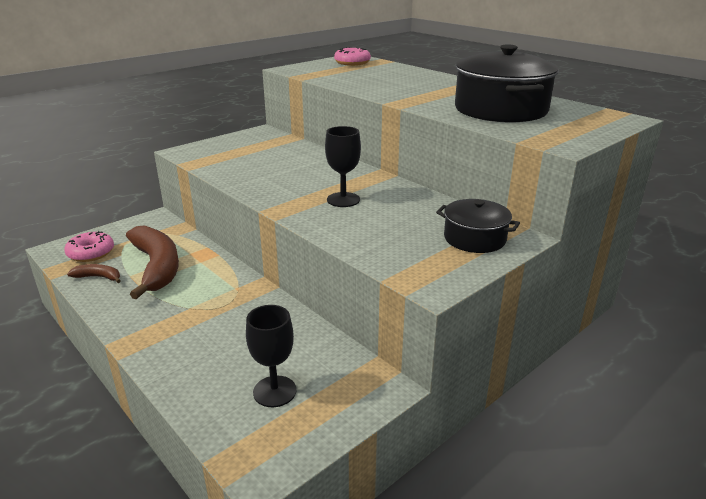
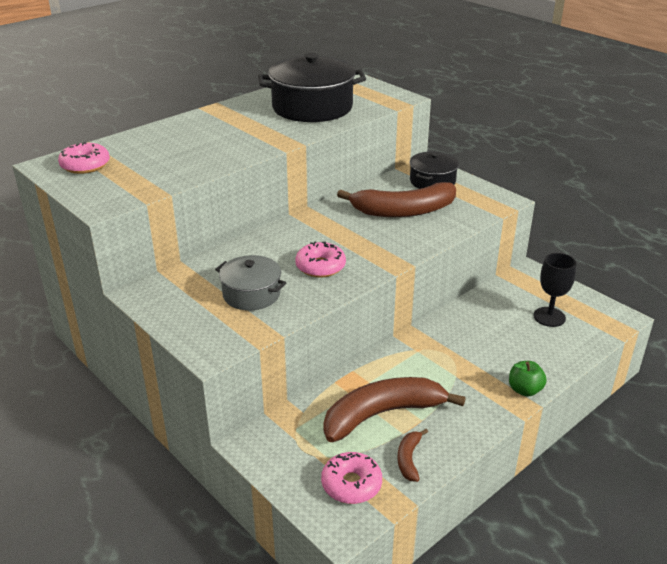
camera: 90 degrees left, 5 degrees up
(147, 350) = (524, 390): none -> green apple
(248, 159) = (251, 294): none -> grey pot
(282, 181) = (320, 266): none -> pink donut
(343, 200) = (367, 232): black goblet -> none
(391, 218) = (403, 211): none -> brown banana

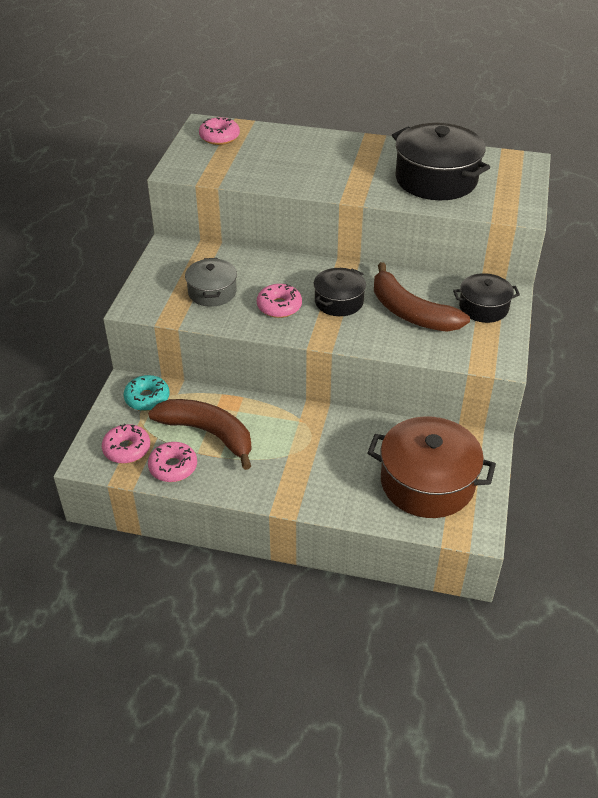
camera: 55 degrees right, 10 degrees up
(288, 437) = (147, 398): none -> turquoise donut
(350, 236) = (339, 301): none -> black pot
(409, 459) = (173, 467): brown banana -> pink donut
(524, 390) = (307, 502): green apple -> none
(549, 317) = (427, 482): black goblet -> brown pot

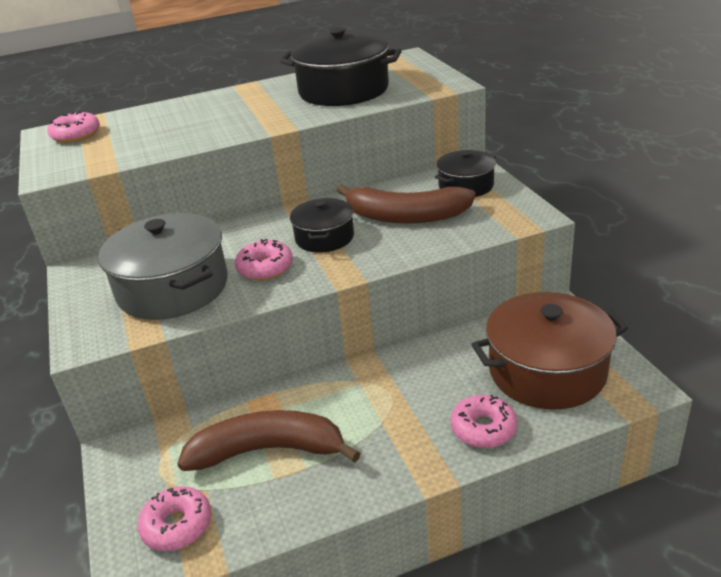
camera: 30 degrees left, 10 degrees down
(147, 398) = (156, 453): turquoise donut -> none
(173, 467) = (258, 512): pink donut -> pink donut (483, 429)
(212, 292) = (173, 288): grey pot -> grey pot, size x1.75

